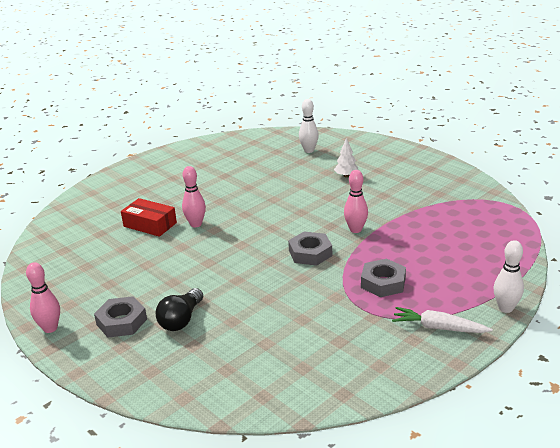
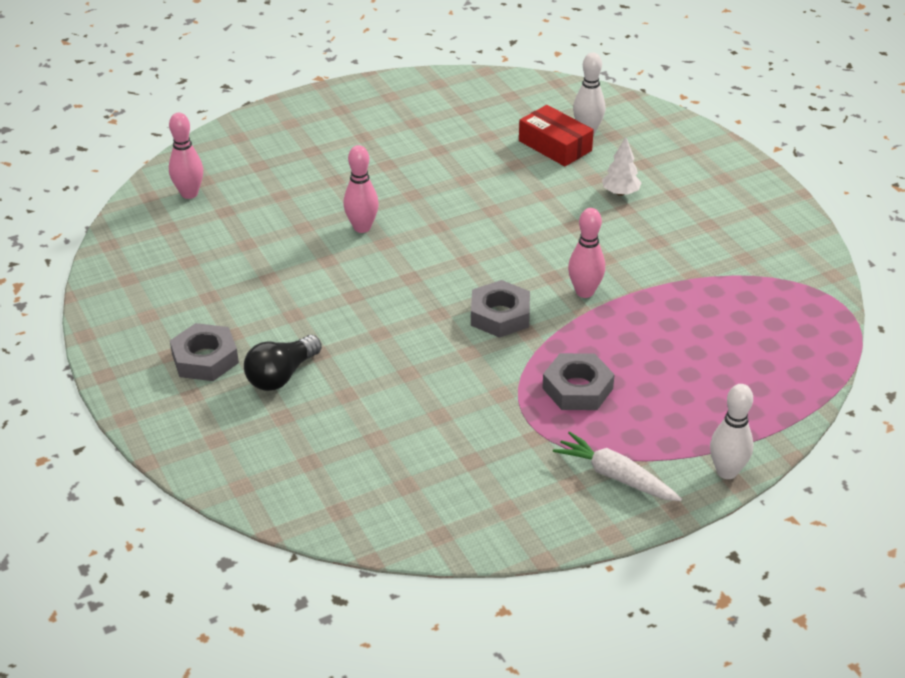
camera: 15 degrees right, 10 degrees up
(50, 328) = (113, 345): pink bowling pin -> pink bowling pin (189, 194)
(150, 224) = (298, 213): red box -> red box (555, 146)

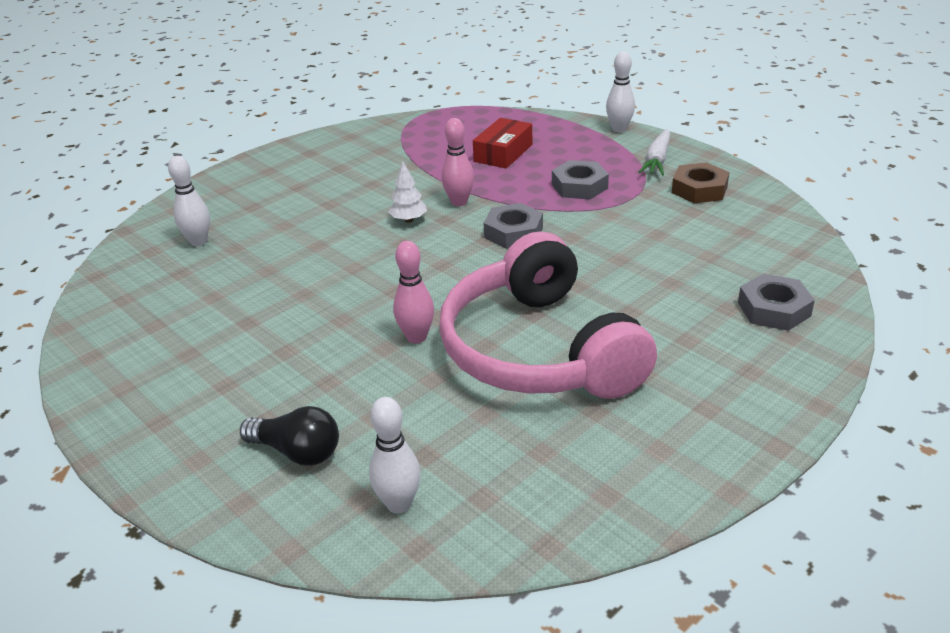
camera: 105 degrees left, 5 degrees down
(189, 194) = (399, 504): pink bowling pin -> white bowling pin
(205, 359) = (694, 379): grey nut -> grey nut (774, 309)
(281, 375) = (678, 324): black light bulb -> black light bulb (297, 452)
(301, 287) = (540, 350): none -> pink headphones
(519, 485) = (699, 189): none -> brown nut
(555, 146) = (228, 254): red box -> red box (503, 153)
(620, 193) = (305, 209): white tree -> white tree (409, 220)

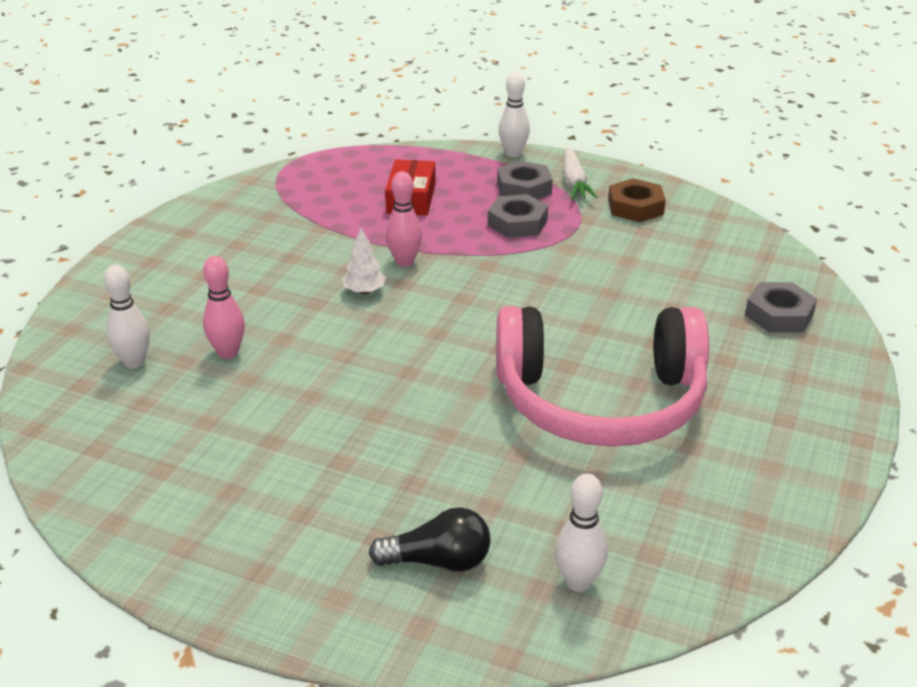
camera: 25 degrees left, 0 degrees up
(416, 337) = (470, 415): pink bowling pin -> pink bowling pin (228, 352)
(513, 232) = (486, 285): grey nut -> grey nut (524, 188)
(540, 350) = (600, 400): pink headphones -> pink headphones turned 45 degrees counterclockwise

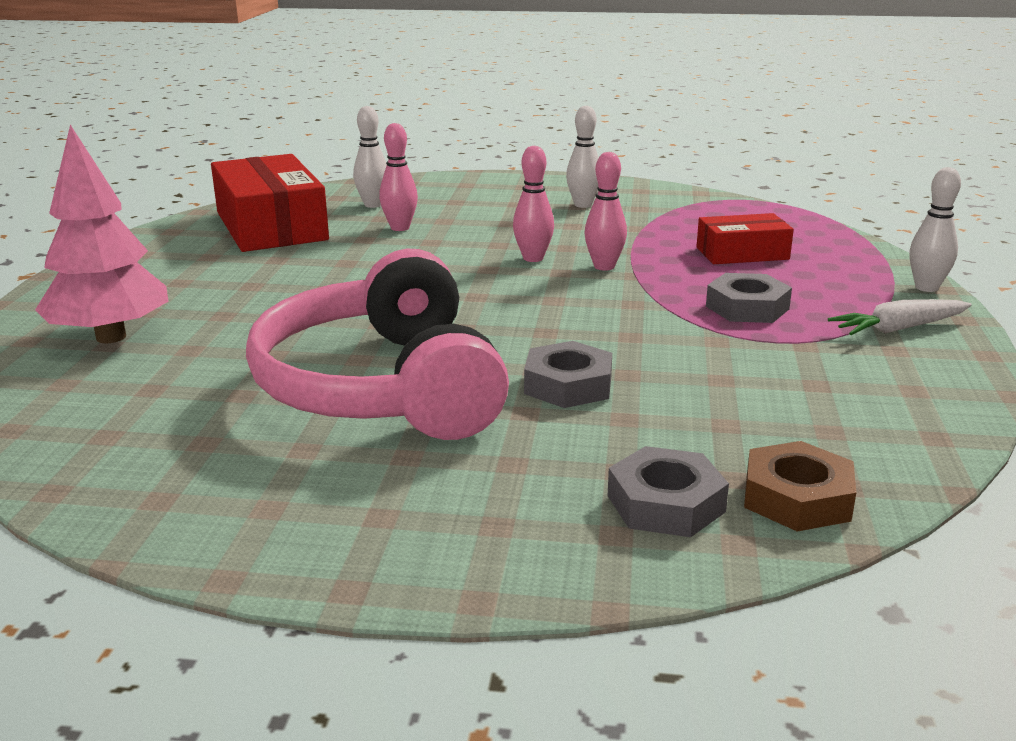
camera: 75 degrees right, 10 degrees down
(155, 440) = (271, 226): none -> red box
(364, 291) = (533, 258): white tree -> pink bowling pin
(438, 561) = (111, 337): black light bulb -> pink tree
(524, 188) = (840, 302): grey nut -> grey nut (568, 385)
(578, 582) = (68, 401): white bowling pin -> white bowling pin (583, 205)
(635, 207) = (879, 373): brown nut -> brown nut (797, 498)

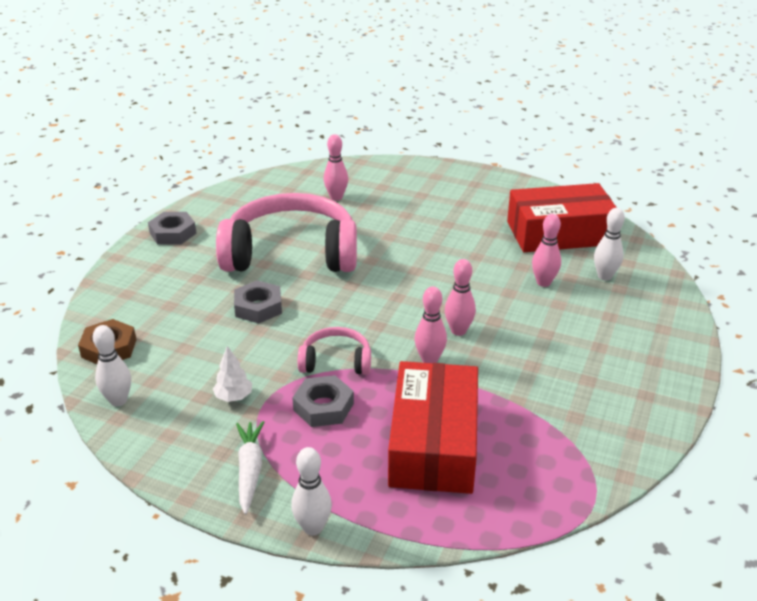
camera: 105 degrees right, 10 degrees up
(111, 337) = (390, 187): pink tree -> none
(151, 379) = (336, 197): none -> pink bowling pin
(583, 205) = (589, 383): white bowling pin -> white bowling pin (118, 400)
(654, 313) = (336, 361): none -> pink headphones
(665, 503) = (135, 310): grey nut -> grey nut (173, 233)
(742, 253) = (433, 443): red box -> red box, size x1.81
(792, 362) = (233, 397): none -> white tree

